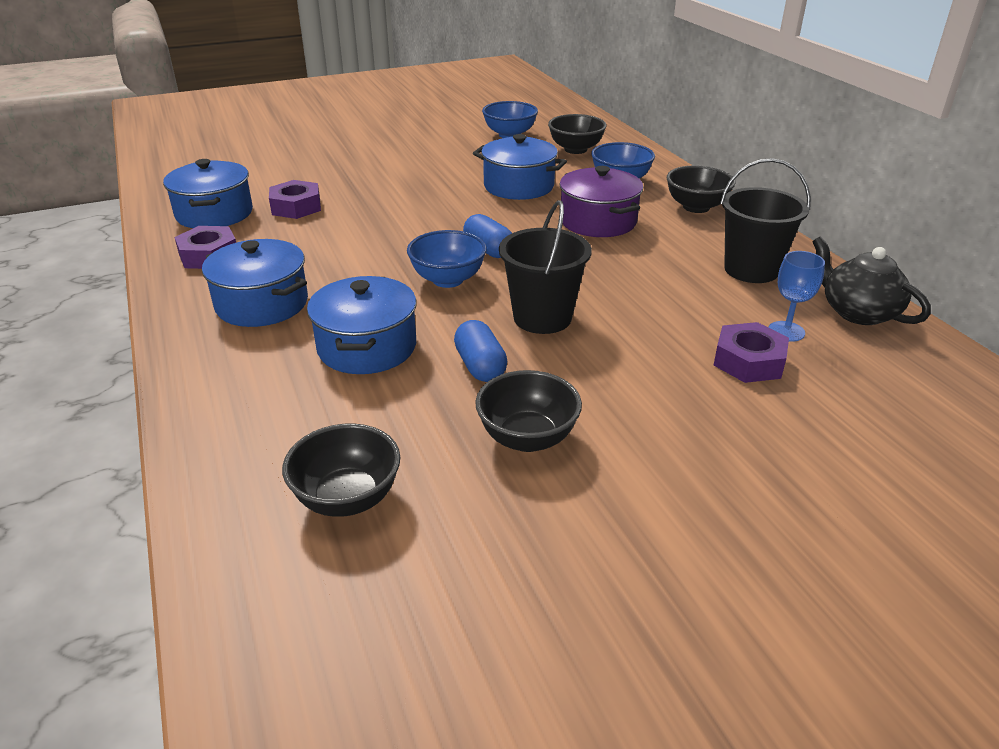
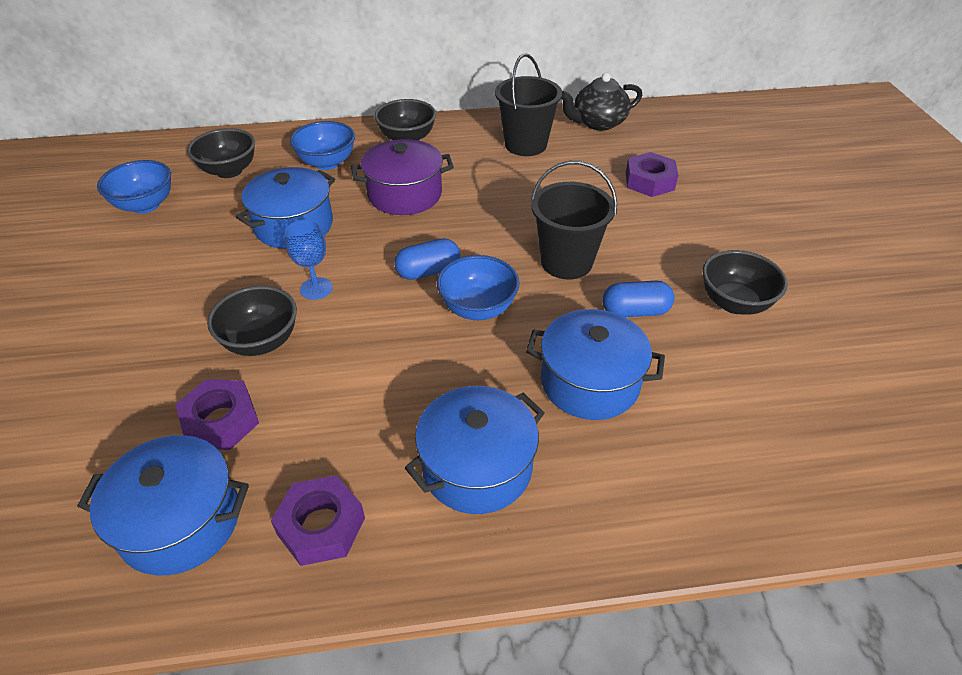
camera: 75 degrees left, 10 degrees up
(347, 498) = (811, 416): black bowl -> black bowl (261, 341)
(786, 331) = (615, 156): blue goblet -> blue goblet (316, 288)

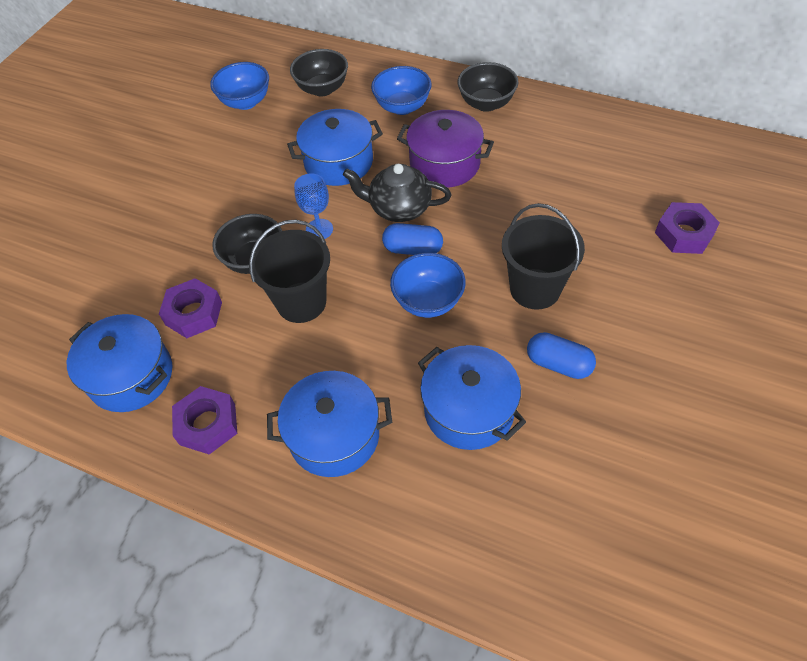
camera: 35 degrees right, 10 degrees up
(525, 144) = (591, 147): black bucket -> black bucket (301, 302)
(598, 123) = (685, 145): black teapot -> black teapot (399, 208)
(734, 303) = (659, 398): black bowl -> none

